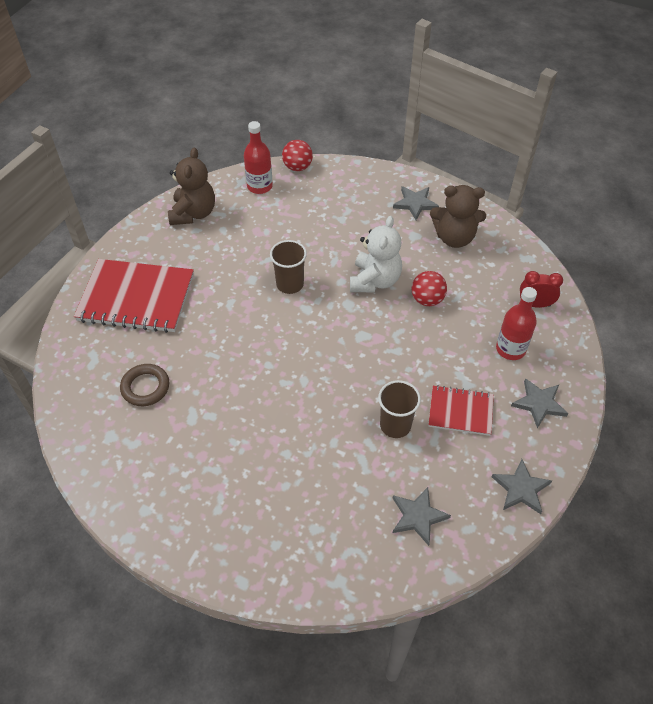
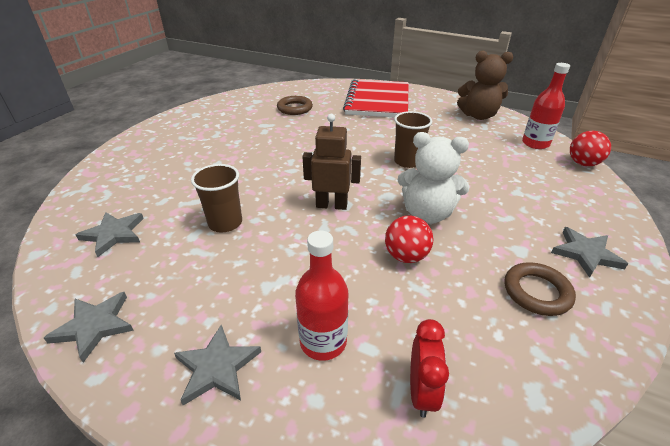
camera: 90 degrees right, 15 degrees down
(364, 345) = (331, 205): none -> brown robot
(454, 238) = (536, 292): brown teddy bear -> brown ring
(460, 411) = (228, 276): red notebook -> none

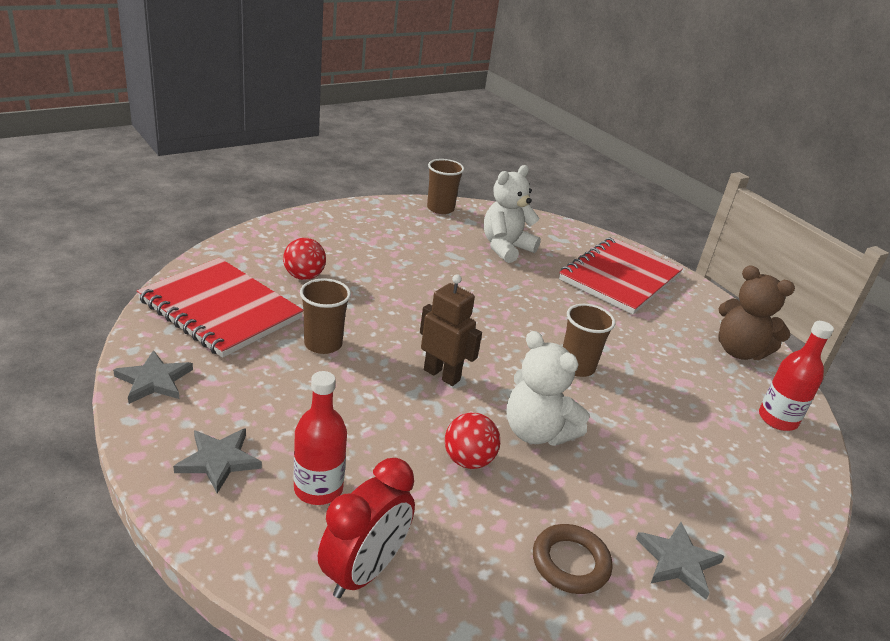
camera: 25 degrees right, 5 degrees down
(114, 234) = (220, 309): grey star -> red notebook
(230, 100) = (440, 208): none -> brown cup
(295, 108) = (505, 248): brown ring -> white teddy bear
(421, 391) = (364, 571): red clock -> red clock, size x1.51
(583, 163) = (815, 472): red ball -> red ball (304, 276)

